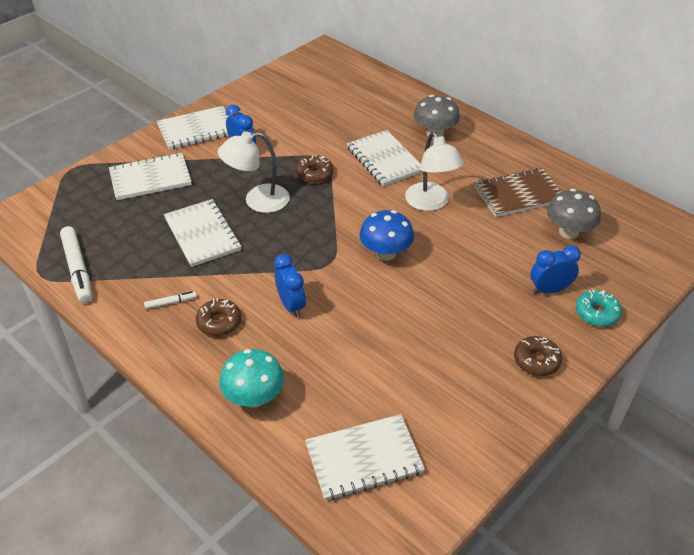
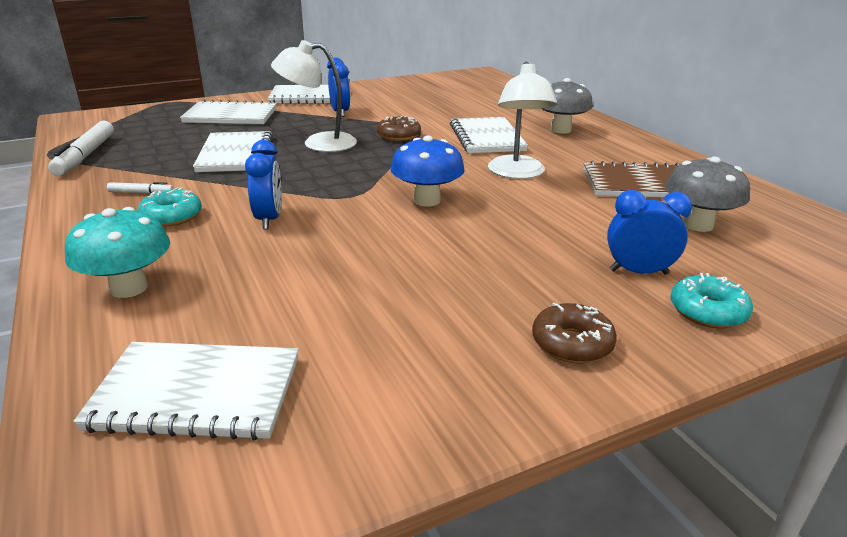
camera: 20 degrees right, 15 degrees down
(219, 322) = (172, 216): brown donut -> turquoise donut

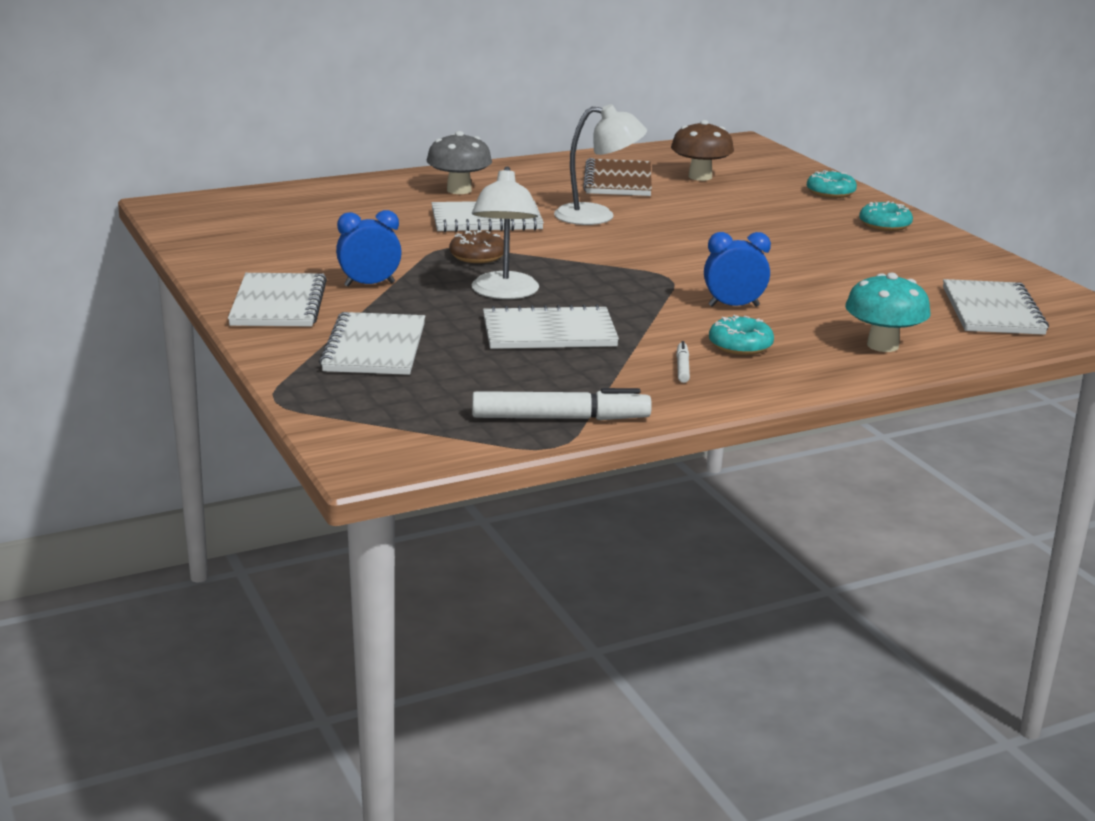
camera: 90 degrees left, 5 degrees down
(427, 200) = (673, 250): blue mushroom -> none
(572, 343) = (884, 225): brown donut -> turquoise donut
(638, 272) = (785, 201): blue clock -> none
(697, 225) = (700, 177): grey mushroom -> brown mushroom

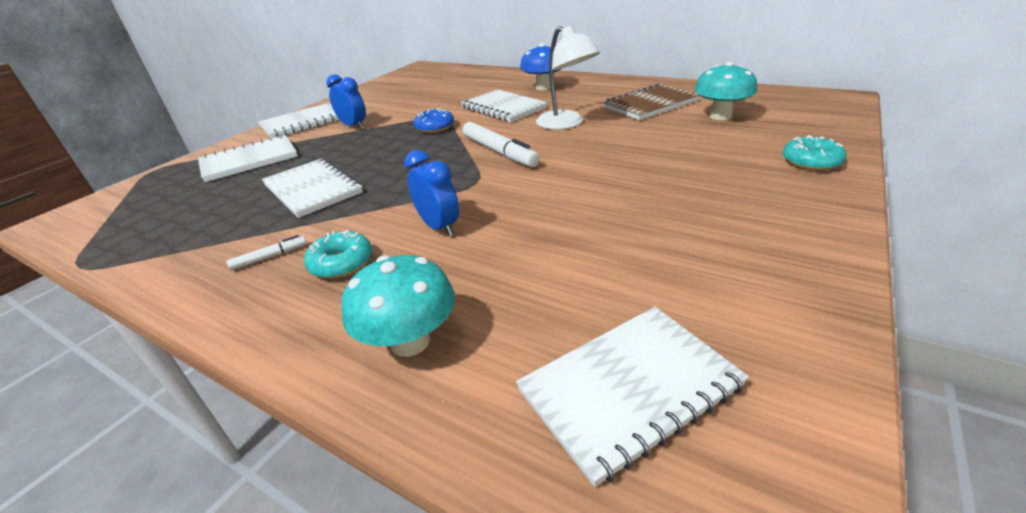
camera: 60 degrees right, 10 degrees up
(459, 190) = (543, 87): grey mushroom -> blue mushroom
(477, 256) = (435, 127): brown donut -> blue donut
(504, 293) = (376, 154): white lamp -> none
(560, 418) = (138, 250): white marker -> white marker (499, 152)
(700, 177) = (720, 116): brown mushroom -> turquoise mushroom
(884, 225) = (785, 213): turquoise donut -> none

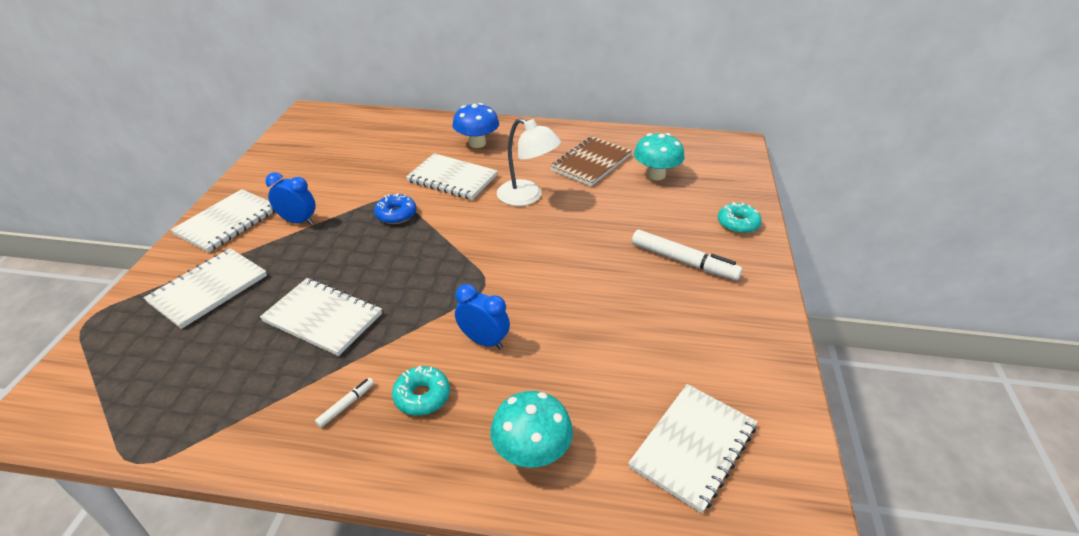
camera: 25 degrees left, 5 degrees up
(499, 152) = (484, 242): white marker -> white marker (683, 261)

